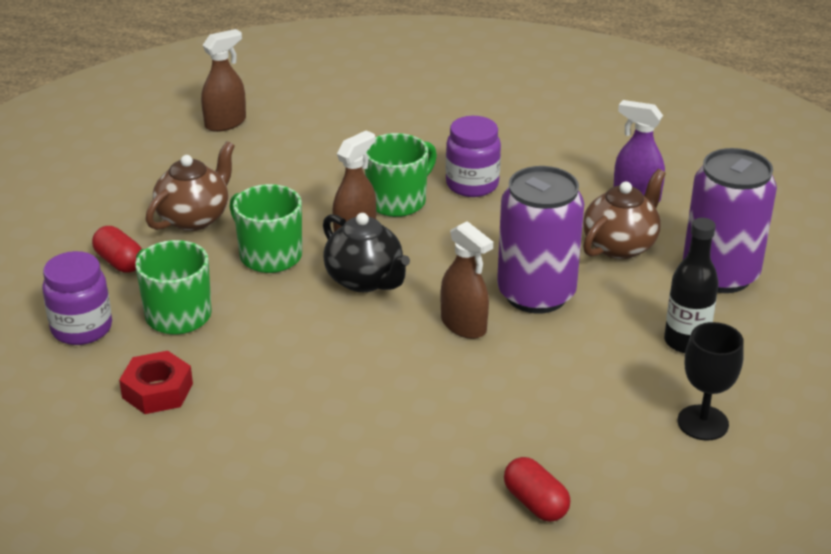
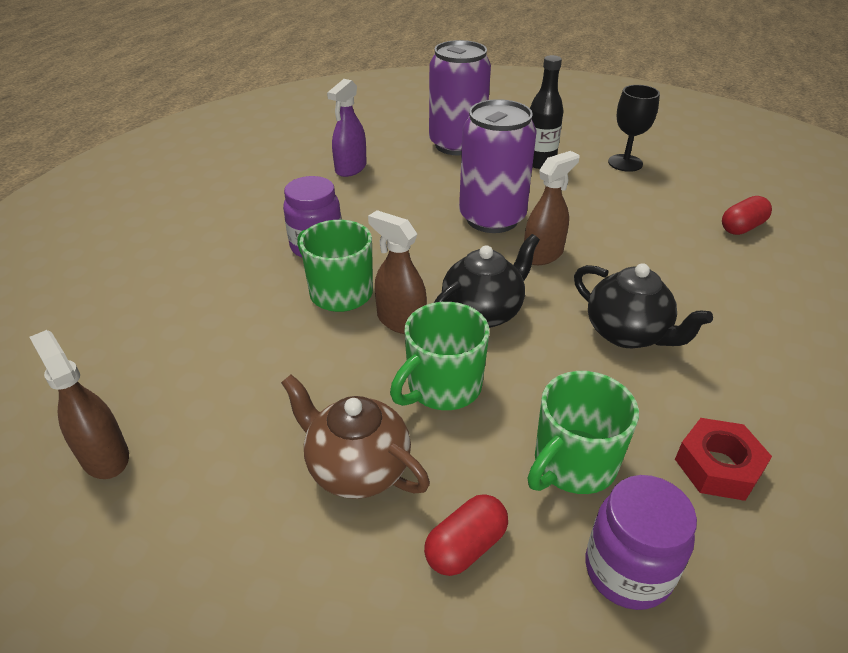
camera: 90 degrees left, 5 degrees up
(327, 366) = (627, 333): none -> black teapot
(620, 245) = (421, 179): brown teapot -> none

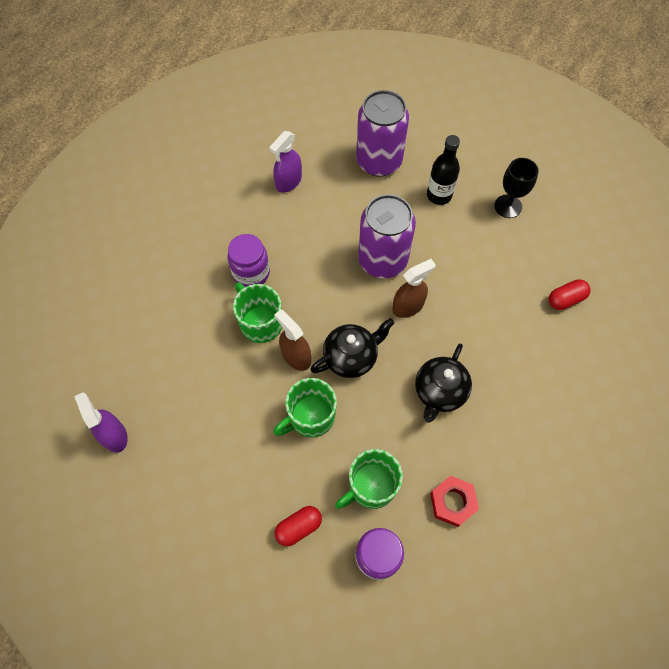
camera: 10 degrees right, 25 degrees up
(104, 456) = (114, 435): brown spray bottle -> purple spray bottle
(357, 468) = (250, 468): brown teapot -> none
(627, 333) = (439, 392): black teapot -> black teapot turned 60 degrees clockwise

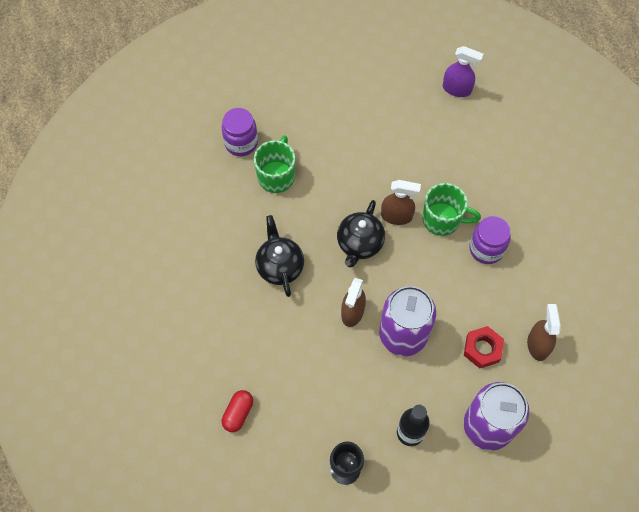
camera: 140 degrees right, 0 degrees up
(288, 182) = (538, 345): purple spray bottle -> brown spray bottle
(298, 527) = (300, 124): red capsule -> none
(310, 417) = (350, 186): green mug -> none
(452, 502) = (218, 204): red nut -> red nut (482, 349)

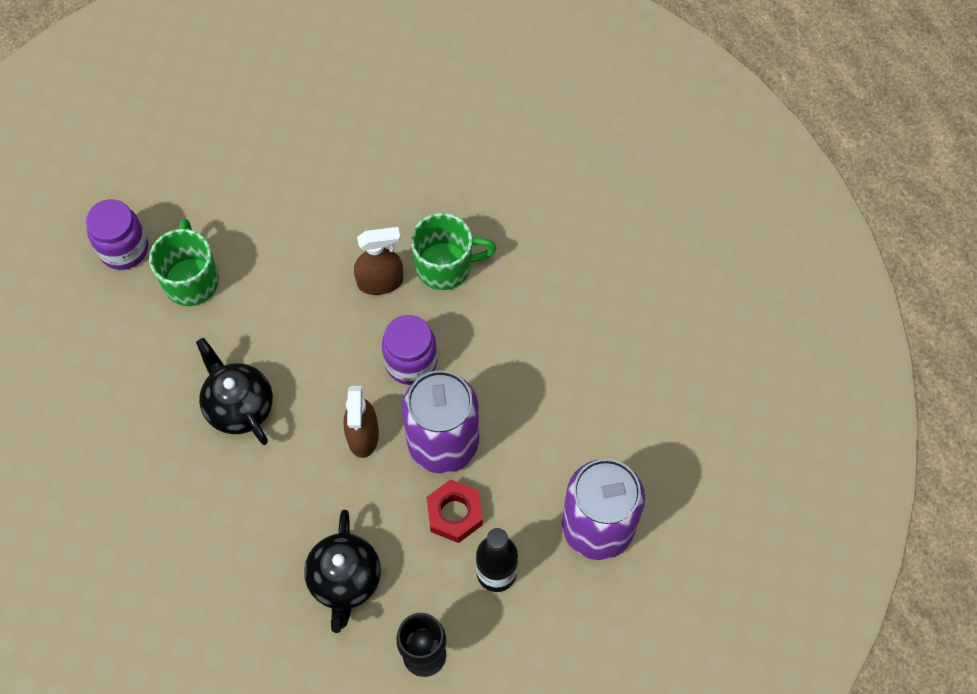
camera: 20 degrees left, 0 degrees up
(238, 413) = (249, 632): red capsule -> none
(359, 244) = (341, 337): black teapot -> black teapot (345, 580)
(457, 89) = (406, 78): purple spray bottle -> none
(482, 349) = (557, 425): red nut -> red nut (454, 514)
(486, 249) = (518, 287): purple jar -> purple jar (411, 362)
(538, 345) = (629, 394): brown spray bottle -> none

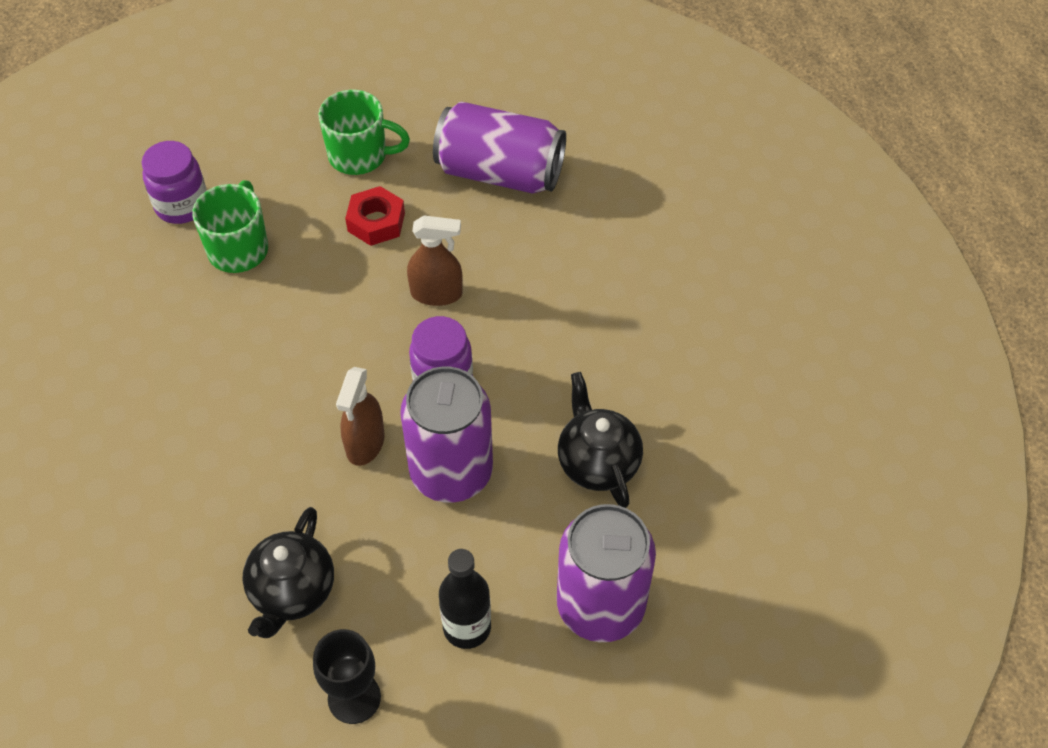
camera: 15 degrees right, 10 degrees down
(239, 406) = (242, 382): black teapot -> black teapot (597, 463)
(400, 150) = (500, 172): none -> purple can
(445, 266) = (512, 293): green mug -> green mug (359, 156)
(454, 514) = (440, 550): red nut -> red nut (376, 222)

